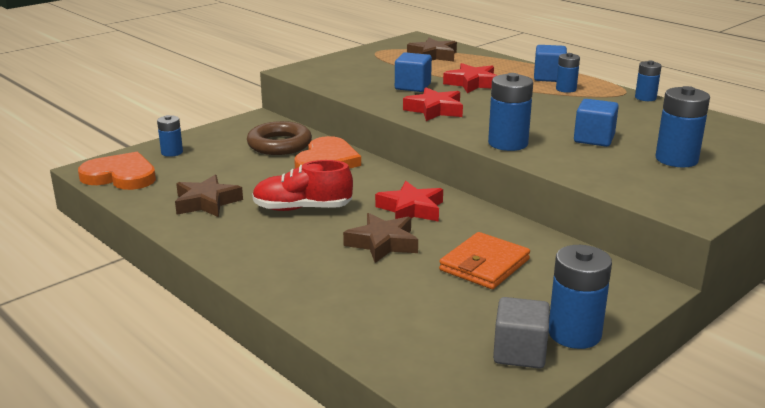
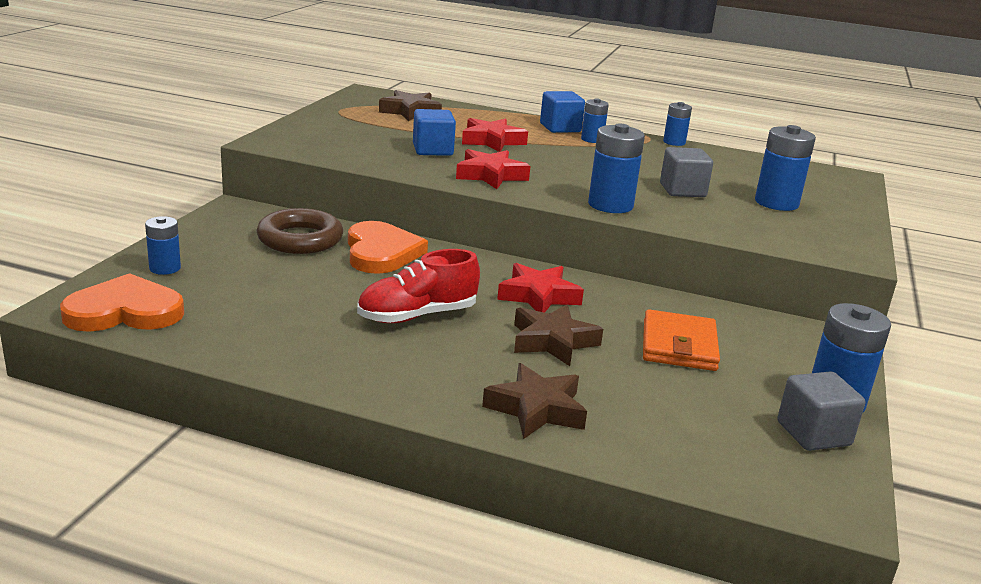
camera: 30 degrees left, 0 degrees up
(206, 202) = (288, 328): brown star -> brown star (536, 409)
(594, 139) = (682, 190): blue cube -> grey cube

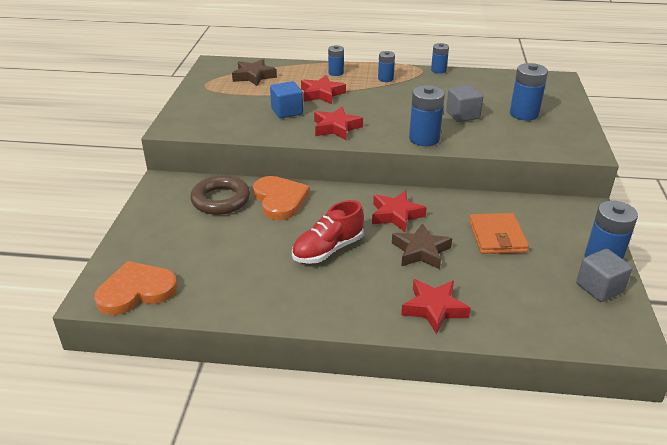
camera: 10 degrees left, 10 degrees up
(165, 268) = (143, 246): blue battery -> blue battery (336, 73)
(536, 409) = (434, 308): brown star -> red star
(560, 128) = (360, 72): blue cube -> none

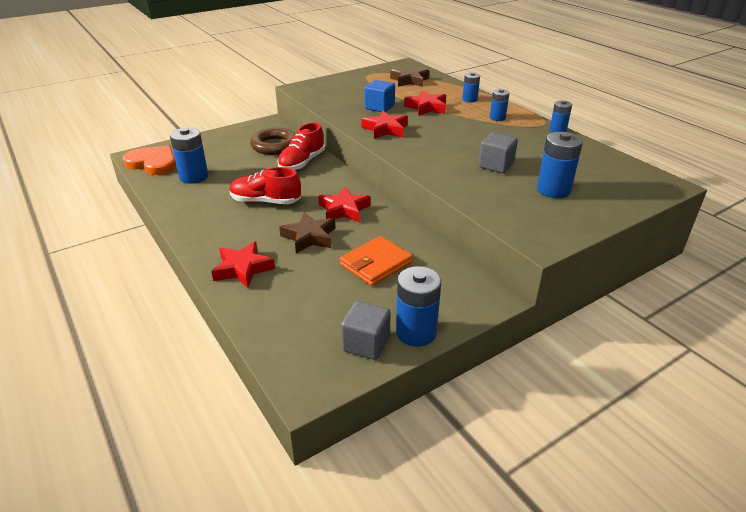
camera: 50 degrees right, 0 degrees up
(280, 200) = (302, 162): orange heart -> red shoe
(424, 139) = (426, 164): blue battery -> blue battery (194, 177)

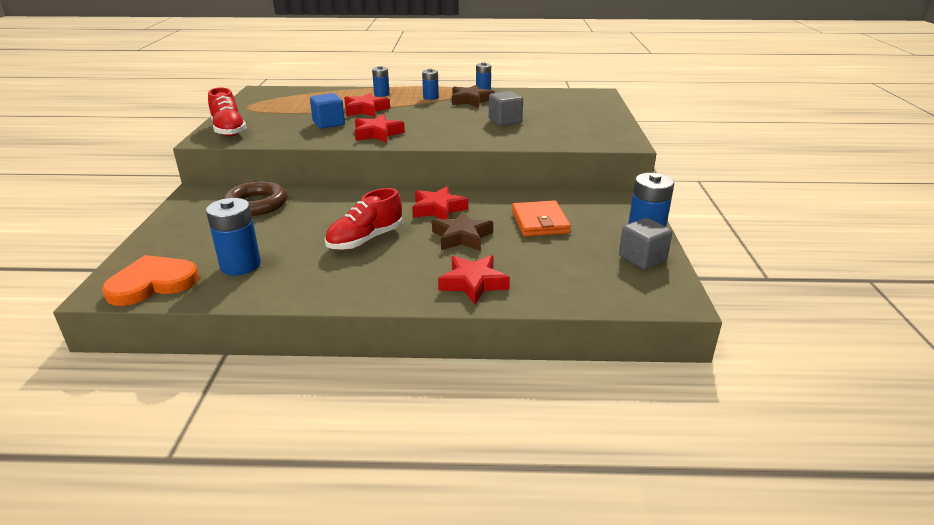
camera: 55 degrees left, 5 degrees down
(302, 162) = (319, 202): red shoe -> red shoe (228, 130)
(409, 80) = (298, 99): brown star -> brown star (471, 100)
(553, 190) = (565, 118): blue battery -> none

